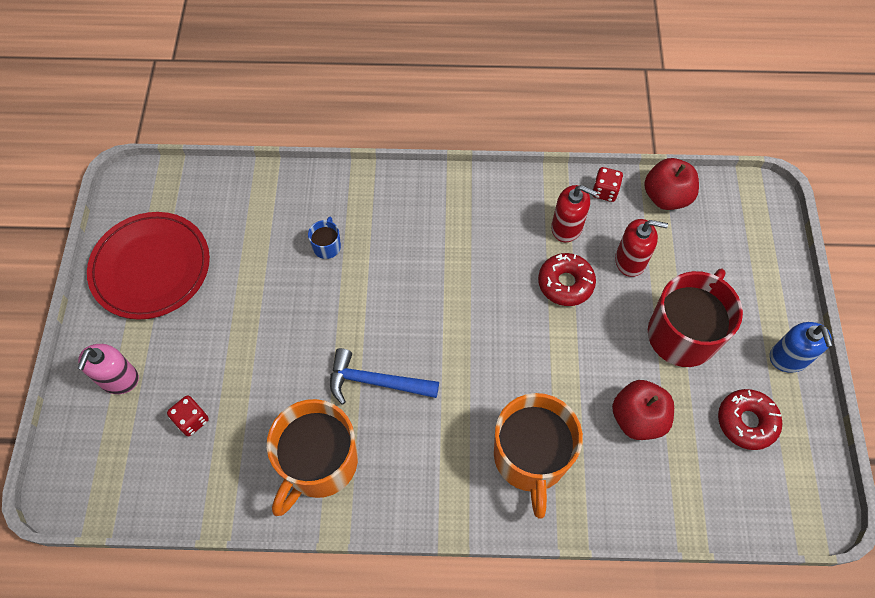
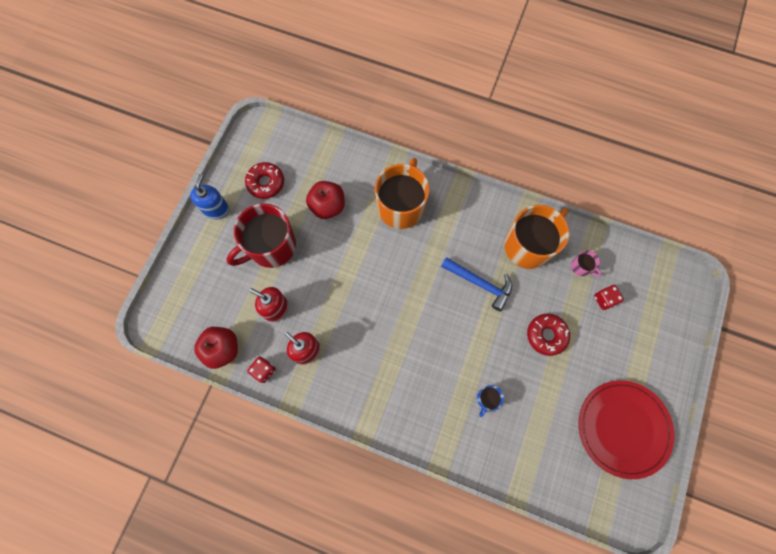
camera: 160 degrees left, 10 degrees up
(119, 379) = (651, 345): pink soap dispenser -> none
(233, 457) = (581, 267): none -> pink mug
(565, 283) = (328, 307): red donut -> red donut (546, 335)

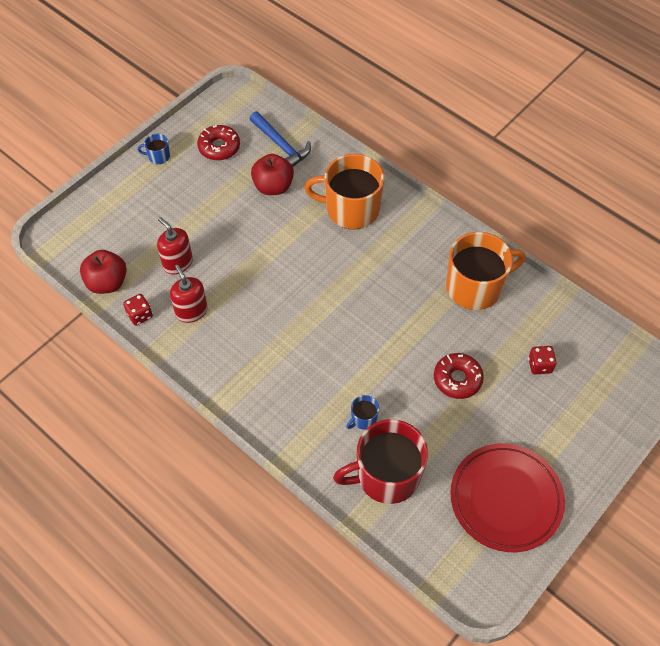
camera: 20 degrees right, 15 degrees down
(216, 209) = (158, 156): blue soap dispenser -> blue mug
(271, 246) = (198, 205): red mug -> red mug (386, 475)
(401, 206) = (351, 209): orange mug -> orange mug turned 120 degrees counterclockwise
(480, 283) = (404, 306): blue hammer -> blue hammer (281, 145)
(581, 267) = (526, 326): pink mug -> none

